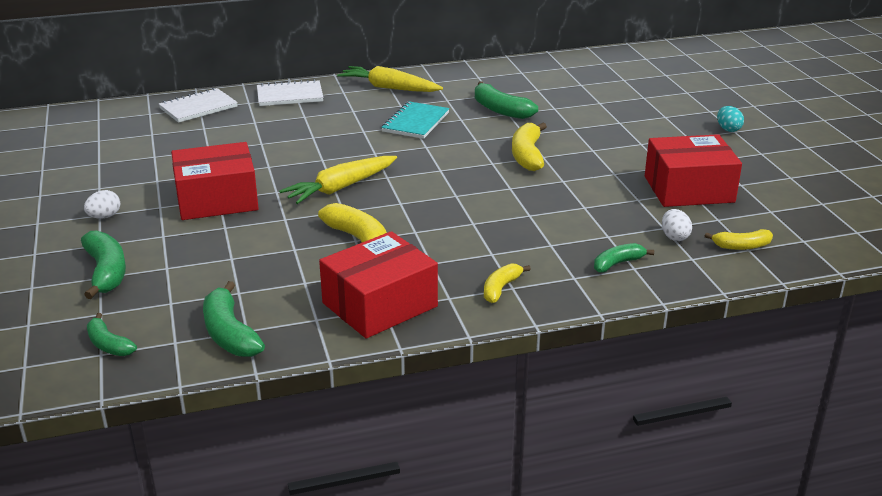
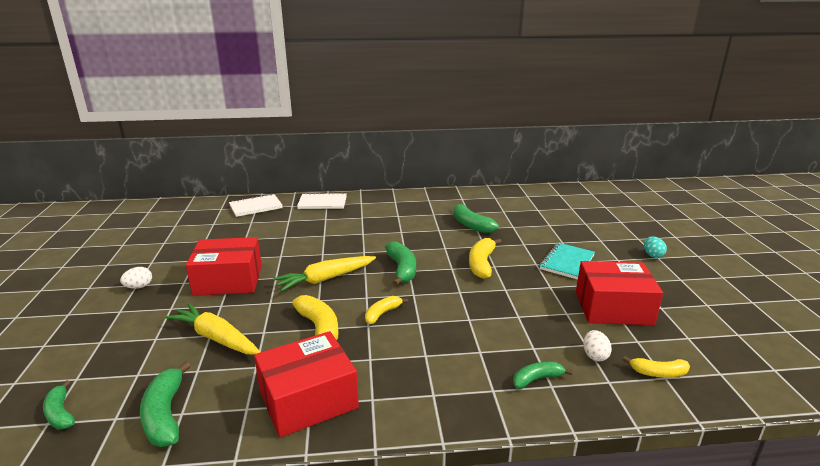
camera: 10 degrees right, 5 degrees down
(106, 272) = (107, 338): green banana -> green banana (402, 269)
(389, 88) = (394, 202): yellow carrot -> yellow carrot (216, 338)
(416, 122) = (404, 230): turquoise notebook -> turquoise notebook (567, 262)
(501, 288) = (422, 394): yellow banana -> yellow banana (382, 314)

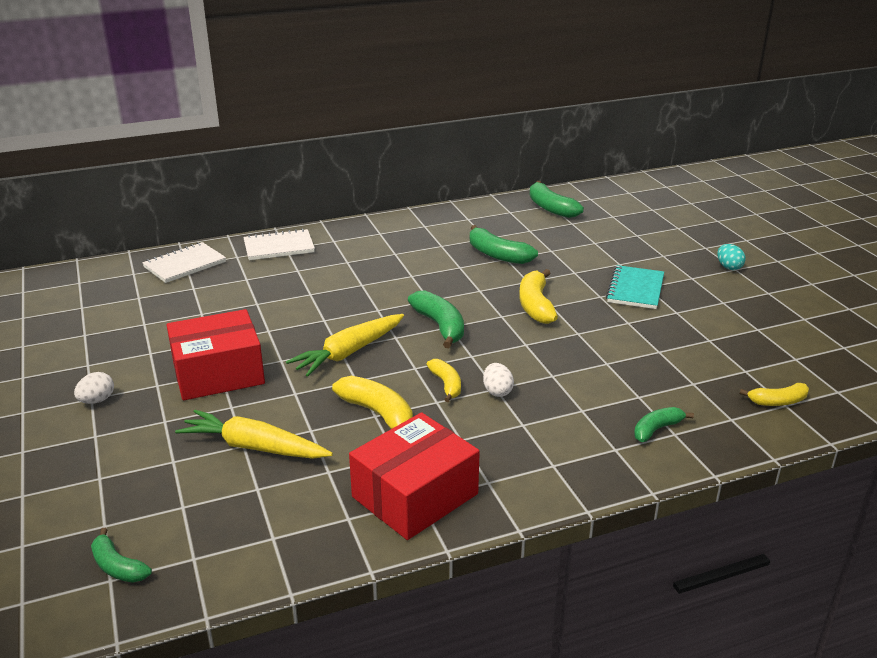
camera: 15 degrees left, 5 degrees up
(165, 415) = (254, 543): green banana -> green banana (550, 208)
(382, 314) = (446, 385): yellow banana -> yellow banana turned 135 degrees clockwise
(594, 355) = (707, 394): white egg -> white egg (497, 391)
(613, 308) = (707, 337): red box -> none

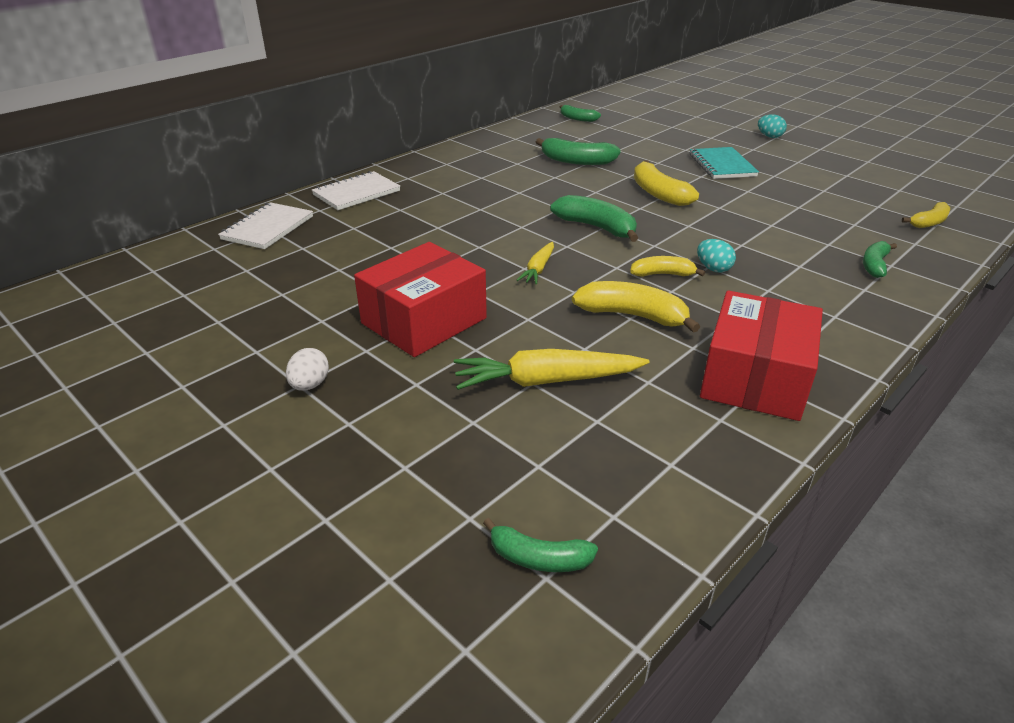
camera: 25 degrees left, 5 degrees up
(349, 353) = (538, 269): yellow carrot -> yellow carrot, size x0.56
(446, 385) = (663, 274): yellow banana -> yellow banana turned 45 degrees counterclockwise
(497, 391) = (713, 268): white egg -> turquoise egg
(550, 208) = (577, 118): green banana -> green banana, size x0.63

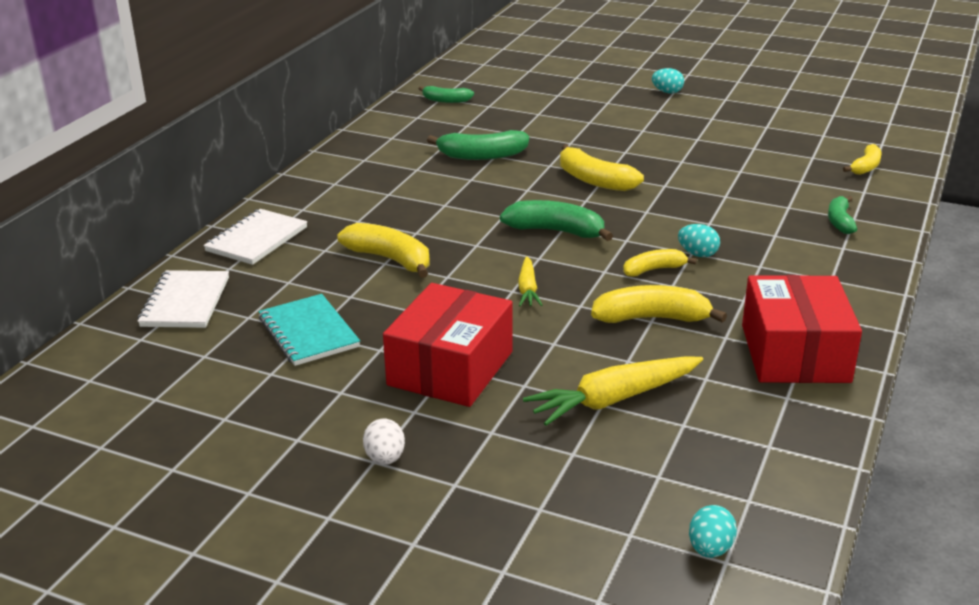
camera: 20 degrees left, 5 degrees down
(444, 225) = (390, 259): none -> yellow banana
(538, 558) = (710, 549): green banana -> turquoise egg
(722, 165) = (639, 135): turquoise notebook -> turquoise notebook (309, 332)

